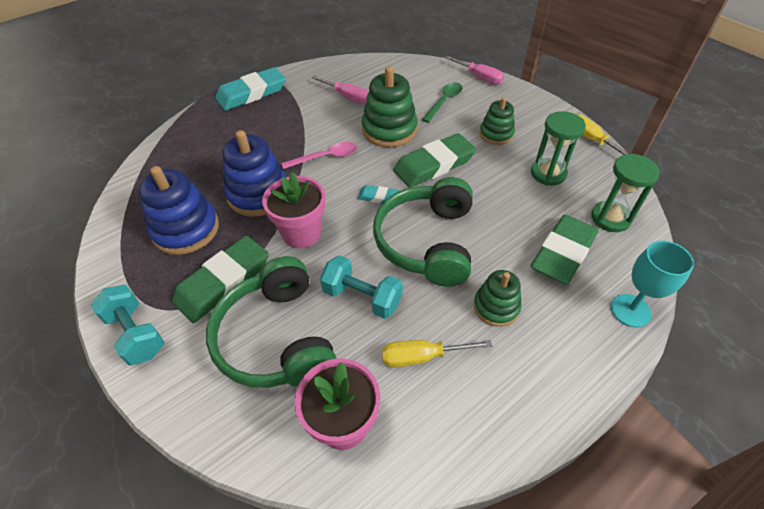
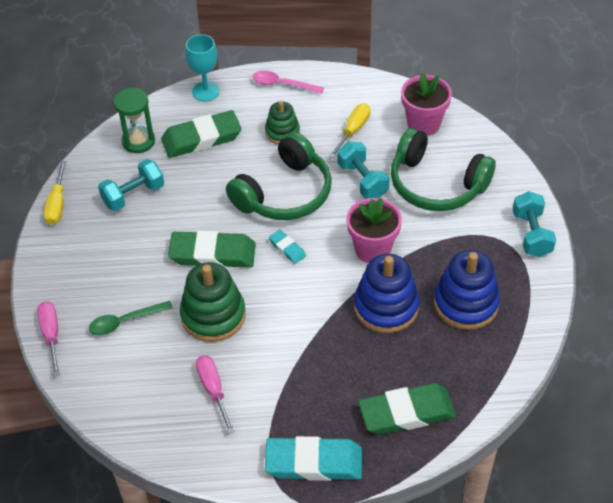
camera: 145 degrees left, 0 degrees up
(223, 282) = (454, 241): green eraser -> green eraser (406, 412)
(276, 338) = (436, 184): green headphones -> green headphones turned 105 degrees clockwise
(325, 157) = (299, 316): pink spoon -> pink spoon (282, 84)
(422, 356) = (353, 131): yellow screwdriver -> yellow screwdriver turned 90 degrees counterclockwise
(496, 134) = (125, 254): green stacking toy -> none
(548, 174) = (133, 195): green hourglass -> turquoise dumbbell

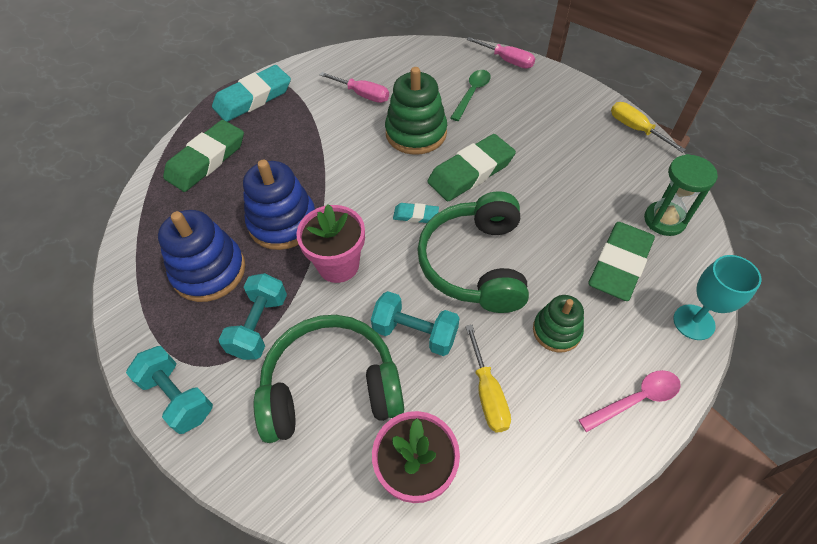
camera: 140 degrees right, 5 degrees up
(133, 195) = (594, 173): turquoise dumbbell -> turquoise dumbbell (259, 326)

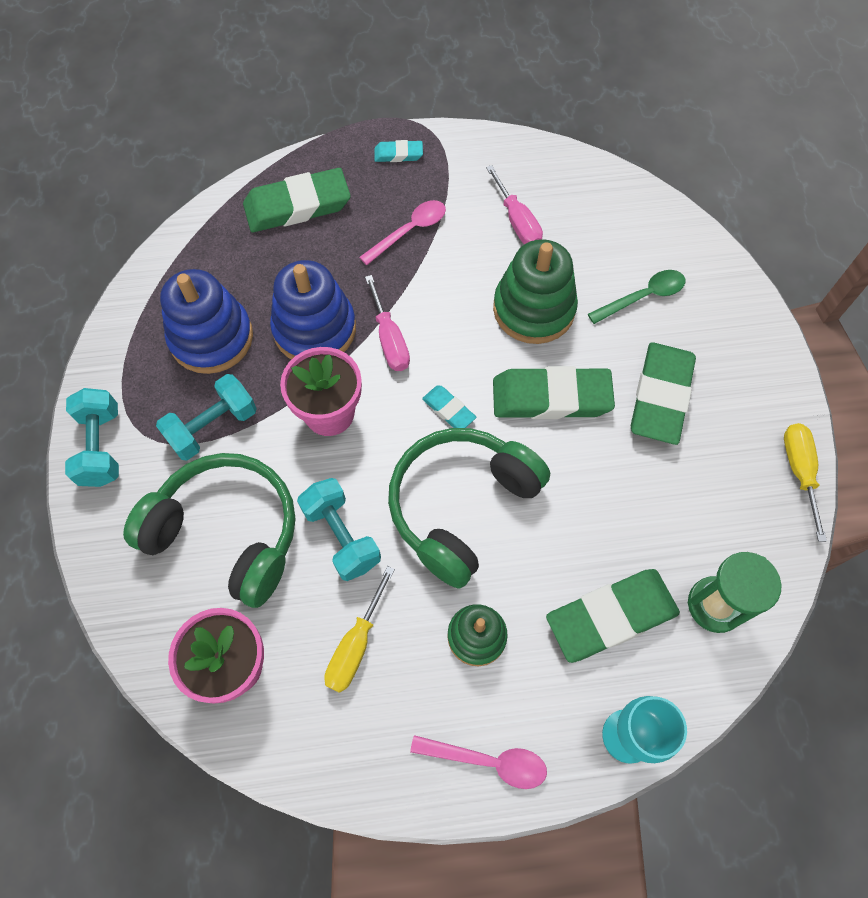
camera: 35 degrees right, 10 degrees up
(253, 98) = (398, 154): turquoise eraser -> turquoise eraser, size x0.48
(298, 134) = (409, 231): none -> pink spoon
(507, 60) = (728, 276): pink screwdriver -> pink screwdriver (389, 338)
(530, 135) = (660, 396): none -> green eraser

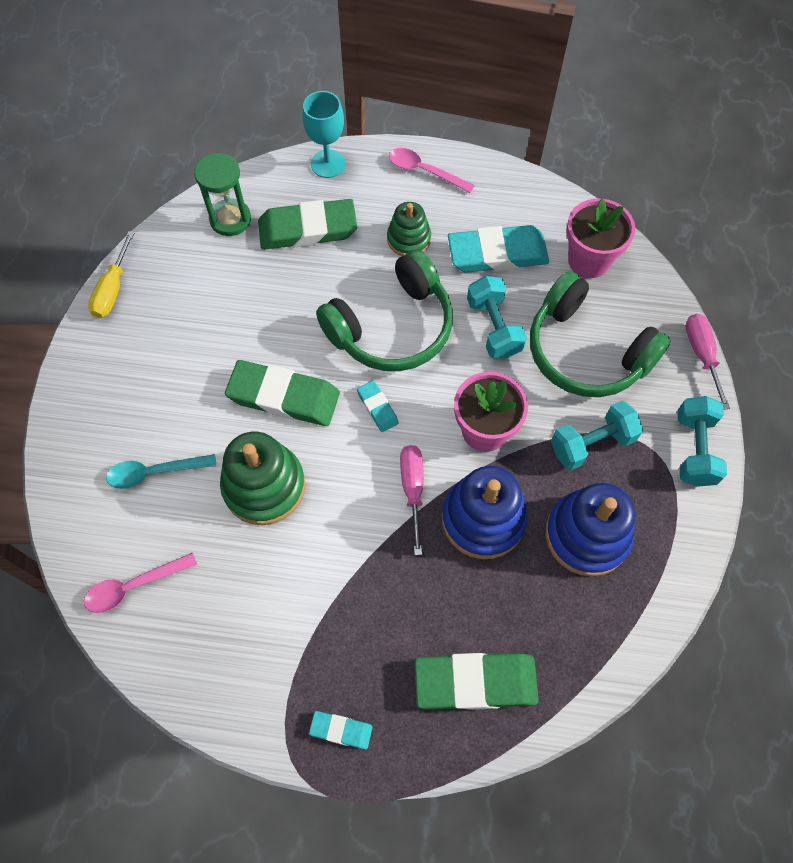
camera: 165 degrees left, 0 degrees up
(356, 644) = (497, 253): yellow screwdriver -> turquoise eraser
(409, 231) = (359, 612): pink spoon -> pink spoon (134, 586)
(517, 221) = (240, 595): pink screwdriver -> pink screwdriver (702, 355)
(642, 297) = (154, 472): green spoon -> turquoise spoon
(660, 396) = (189, 375): green eraser -> none

